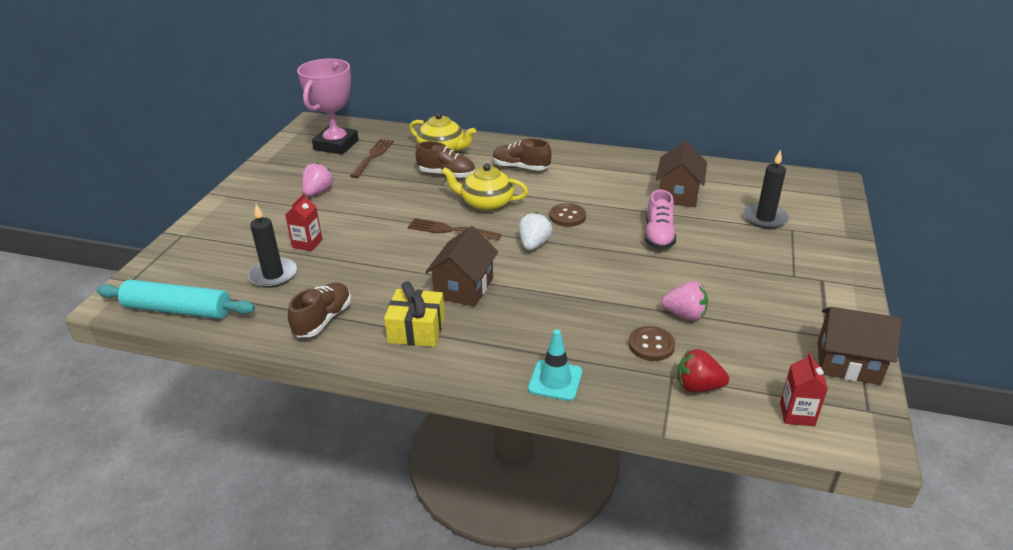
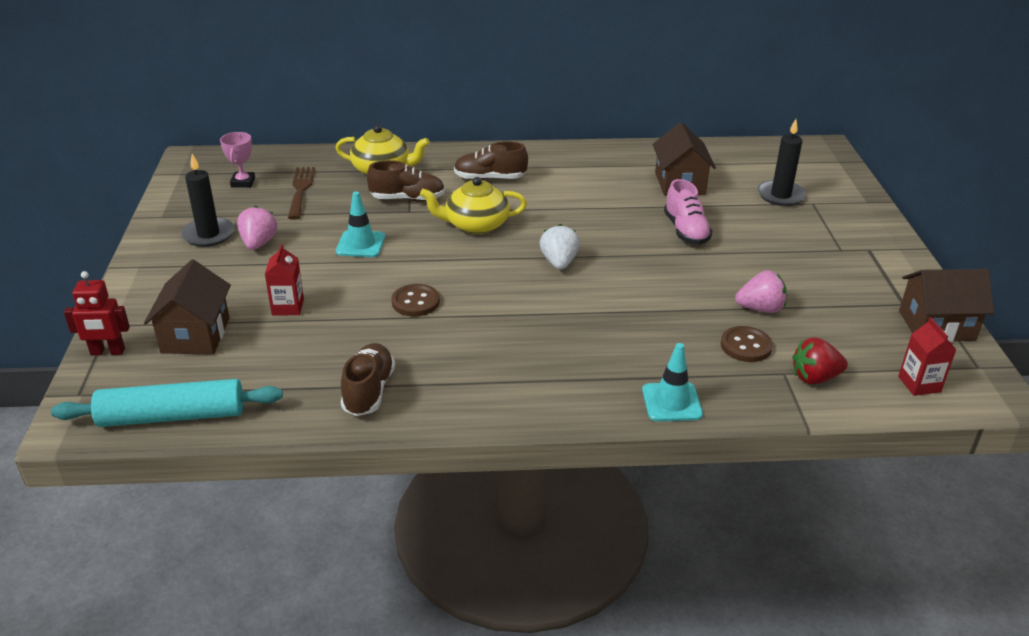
camera: 20 degrees left, 0 degrees up
(168, 254) = (107, 352): none -> red robot
(273, 275) = (270, 352): black candle -> black candle (208, 235)
(336, 145) = (243, 182): pink trophy -> pink trophy, size x0.47
(389, 204) = (360, 244): none -> turquoise traffic cone
(416, 330) = (487, 380): yellow gift -> none
(450, 230) = (453, 262): brown fork -> none
(464, 288) = (511, 324): brown house -> brown house (195, 335)
(567, 216) = (576, 225): brown button -> brown button (415, 302)

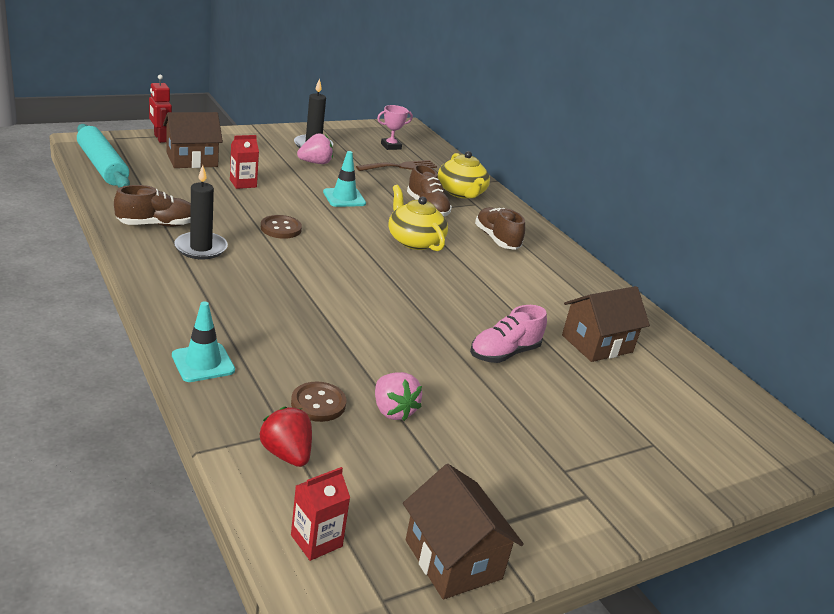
camera: 60 degrees right, 5 degrees down
(559, 262) = (387, 286): white strawberry -> none
(780, 195) = (644, 417): black candle -> black candle (201, 248)

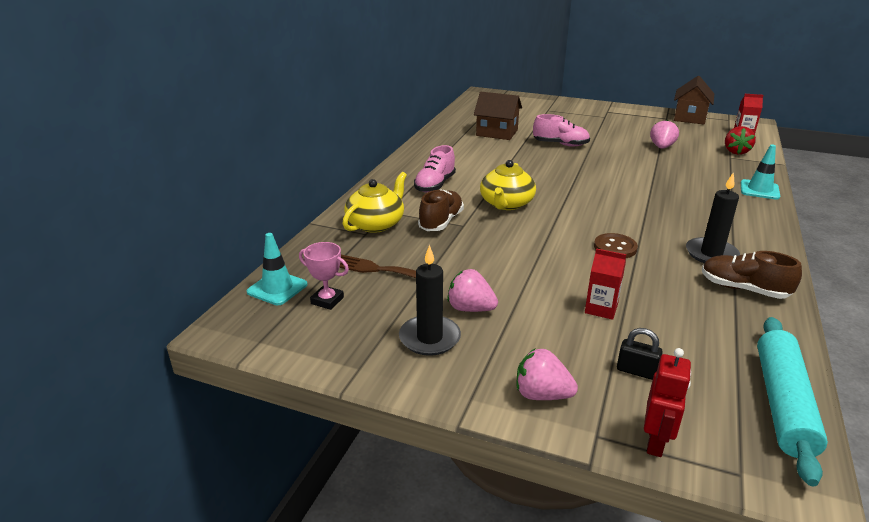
camera: 125 degrees left, 0 degrees up
(192, 160) = (636, 371): brown house -> black padlock
(229, 140) = (541, 395): none -> pink strawberry
(318, 403) = (701, 159): brown button -> none
(344, 198) = (507, 256): turquoise traffic cone -> turquoise traffic cone (277, 288)
(496, 239) = (435, 185): brown shoe -> pink shoe

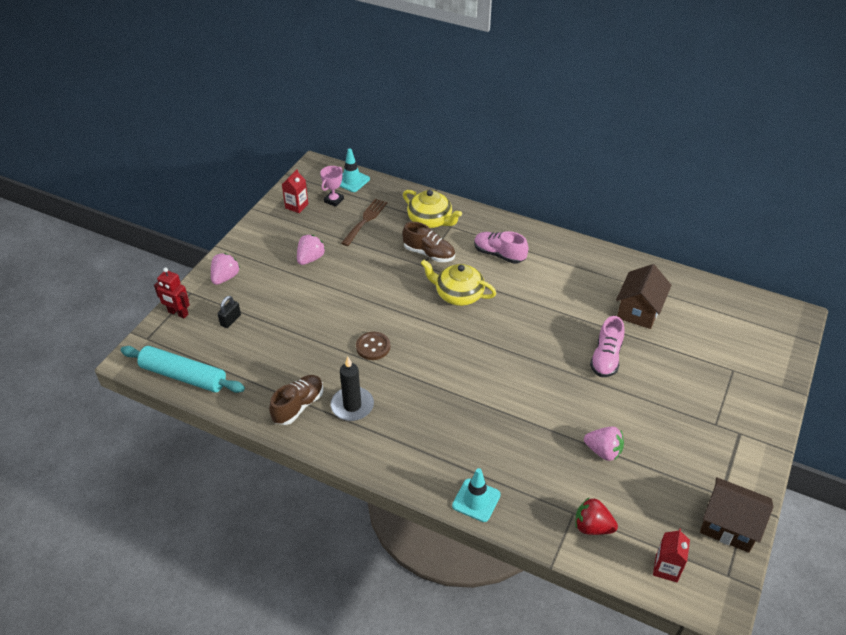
camera: 95 degrees right, 15 degrees up
(429, 338) = (286, 240): black candle -> none
(601, 308) = (294, 319): red carton -> red carton (296, 206)

